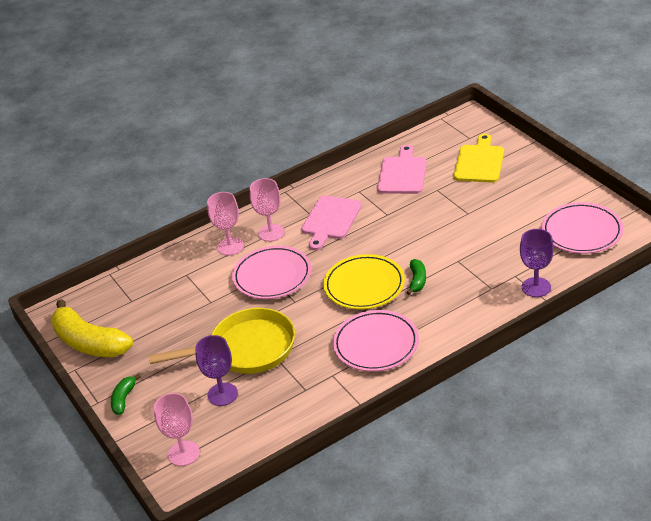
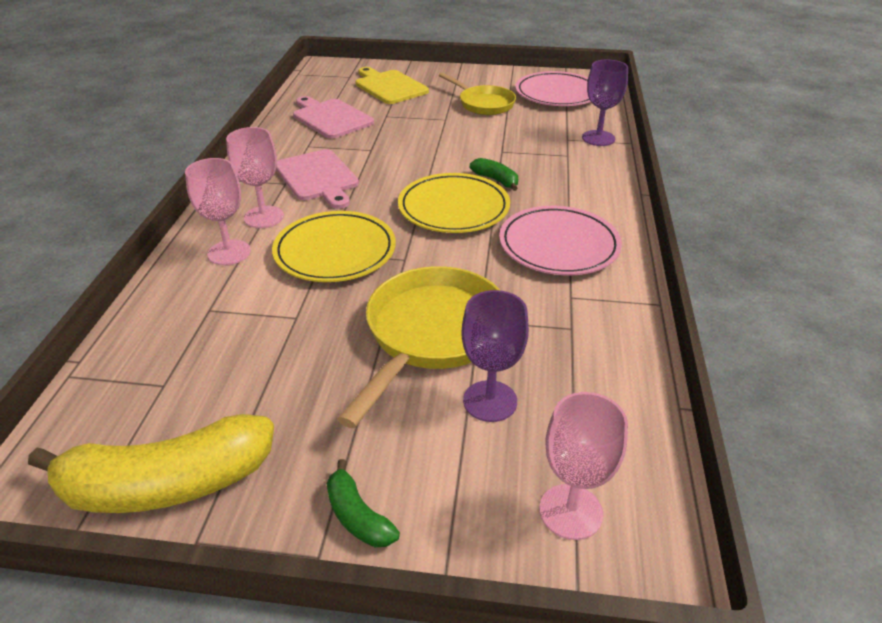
camera: 55 degrees left, 0 degrees up
(272, 276) = (335, 251): pink plate -> yellow plate
(514, 213) = (483, 104): none -> yellow pan

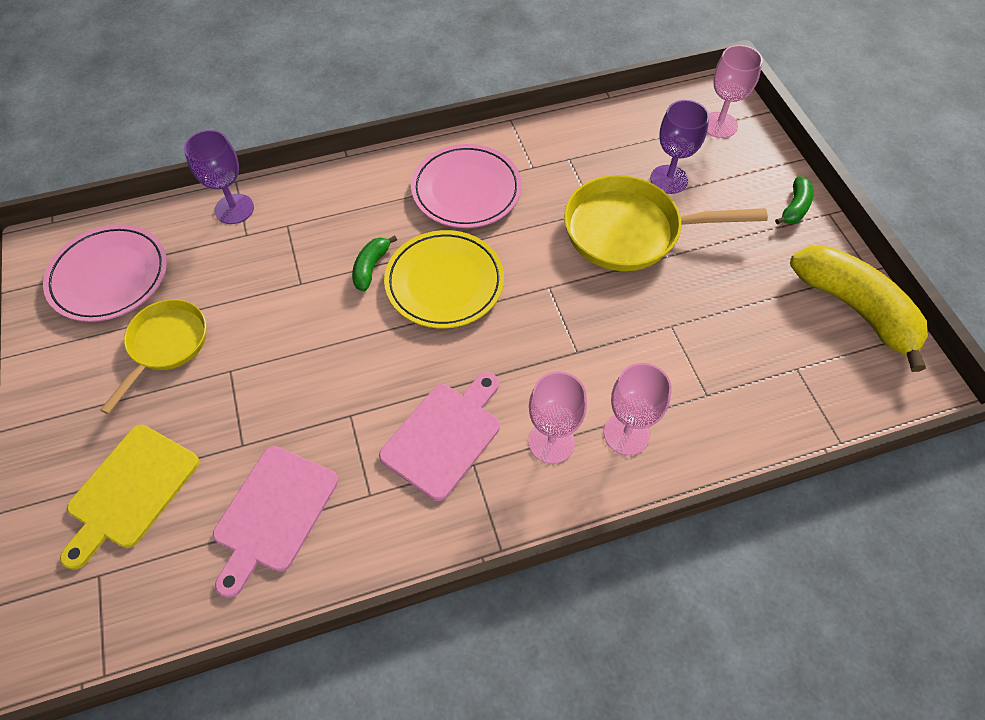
camera: 115 degrees left, 20 degrees up
(335, 251) = (570, 344): yellow plate -> none

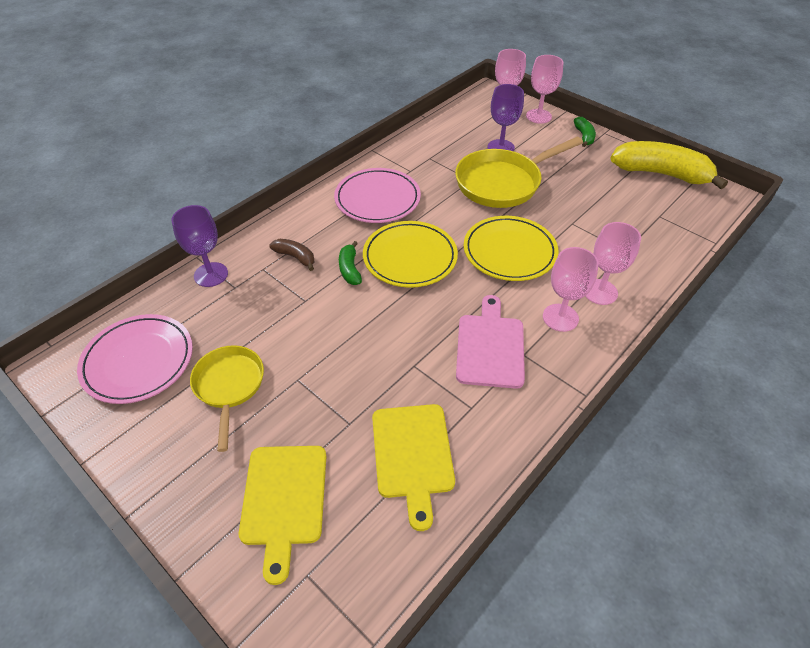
camera: 30 degrees left, 10 degrees down
(273, 513) = (412, 455): pink cutting board -> yellow cutting board
(328, 226) = (295, 257): none -> brown banana
(562, 328) = (509, 252): none -> yellow plate
(757, 152) = (538, 116): none -> pink goblet

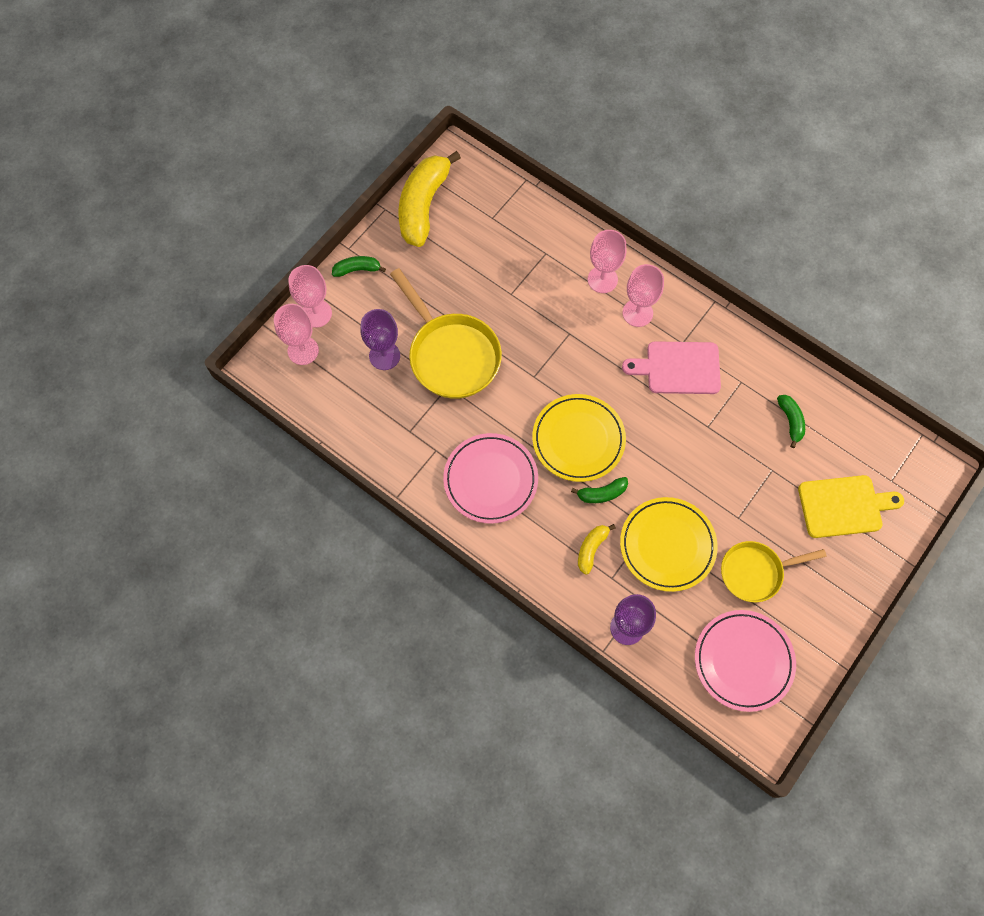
camera: 95 degrees left, 20 degrees up
(295, 257) = (591, 549): brown banana -> yellow banana
(412, 455) = (790, 421): yellow cutting board -> green banana
(509, 252) = (559, 350): yellow plate -> yellow plate (667, 545)

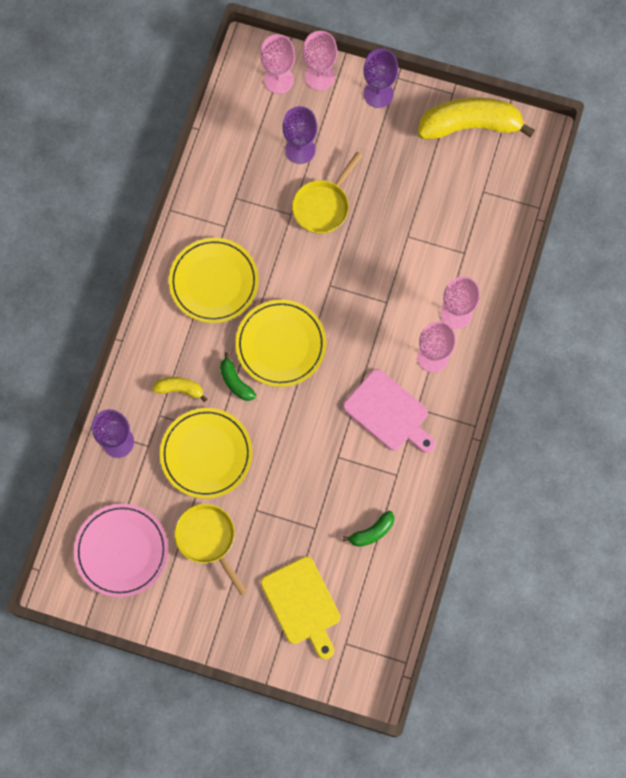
camera: 70 degrees right, 5 degrees up
(357, 269) = (378, 94): green banana -> purple goblet
(451, 355) = (323, 206): yellow pan -> yellow pan, size x0.63
(490, 480) = (214, 282): pink plate -> yellow plate
(678, 368) = (388, 412): pink cutting board -> pink cutting board turned 150 degrees clockwise

